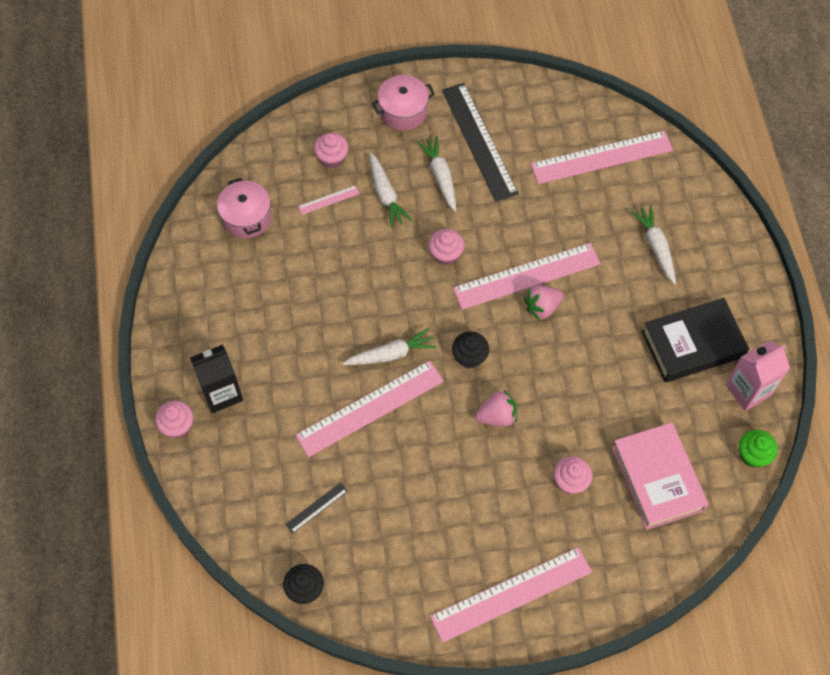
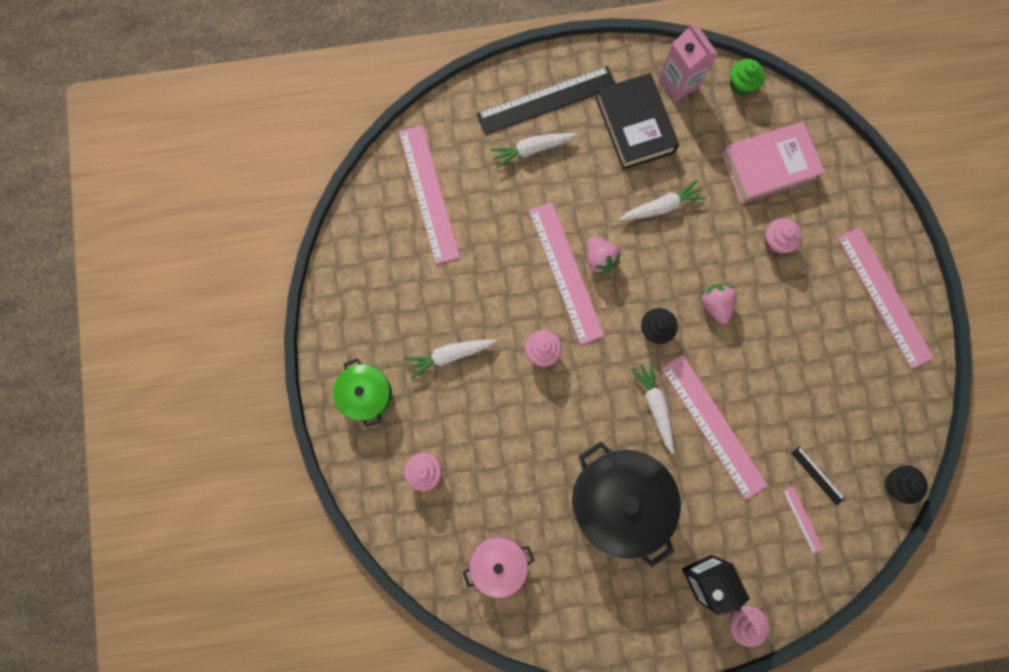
camera: 90 degrees left, 15 degrees up
(298, 319) = (618, 501): none -> black pot
(328, 200) = (477, 473): pink ruler -> pink ruler (802, 519)
(386, 194) = (471, 412): white carrot -> white carrot (661, 207)
(403, 111) = (366, 394): pink pot -> green pot
(479, 141) = (406, 314): black ruler -> black ruler (546, 100)

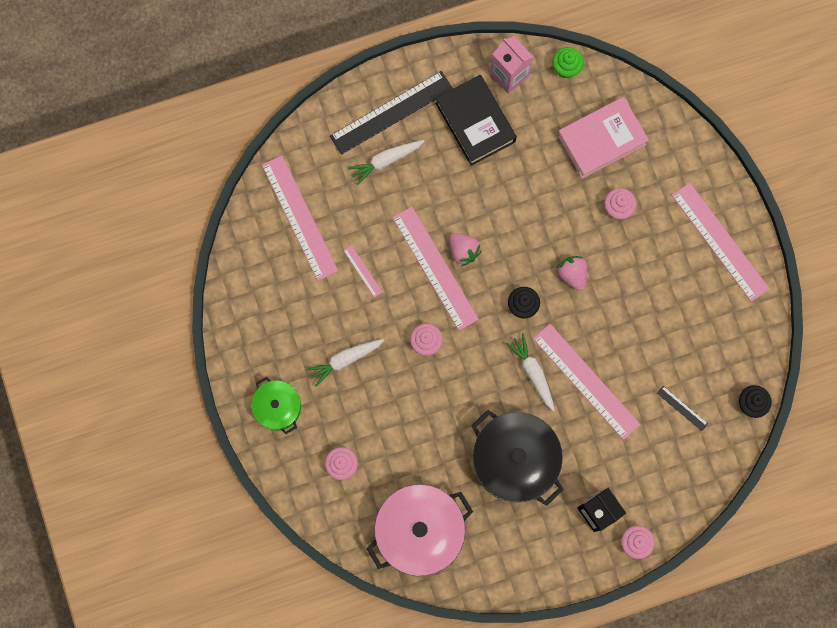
camera: 10 degrees left, 0 degrees up
(498, 563) = (419, 531): pink pot -> pink pot, size x1.78
(661, 207) = (511, 194): white carrot -> none
(802, 519) = (674, 448): pink ruler -> pink ruler (362, 271)

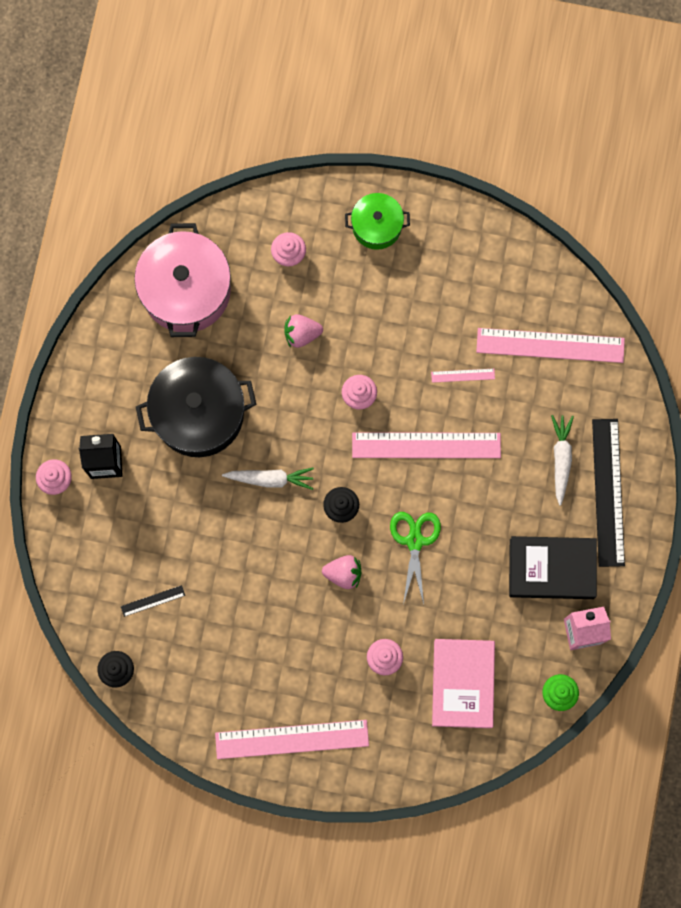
camera: 120 degrees right, 0 degrees up
(345, 360) = (385, 311): white carrot -> none
(463, 251) = (427, 482): pink strawberry -> pink strawberry (301, 334)
(515, 235) = (414, 540): none -> green scissors
(586, 381) = (232, 524): pink ruler -> none

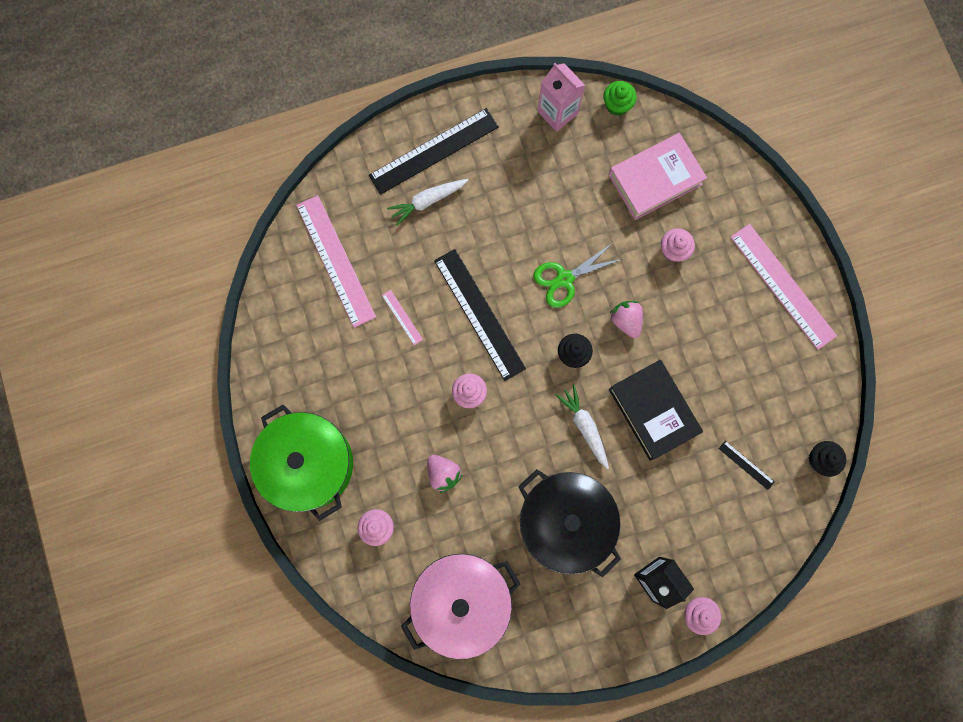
camera: 120 degrees left, 0 degrees up
(377, 226) = (309, 464): green pot -> green pot, size x1.78
(426, 445) = (479, 314): pink ruler -> black ruler
(551, 569) = (522, 161): black book -> black book (653, 411)

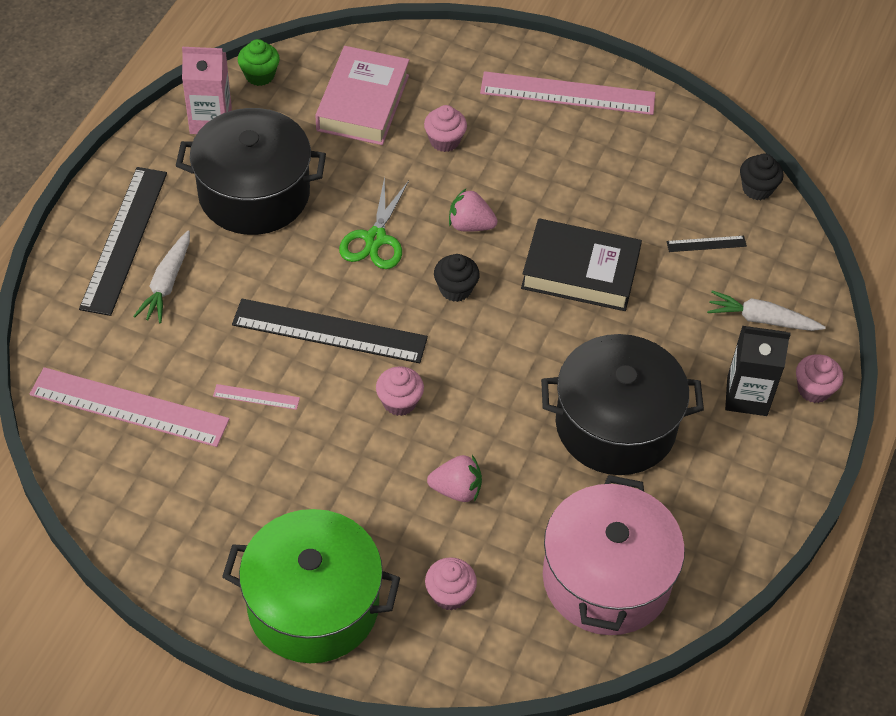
camera: 50 degrees left, 25 degrees down
(531, 185) = (254, 193): none -> black pot
(584, 426) = (537, 335): white carrot -> white carrot (761, 319)

